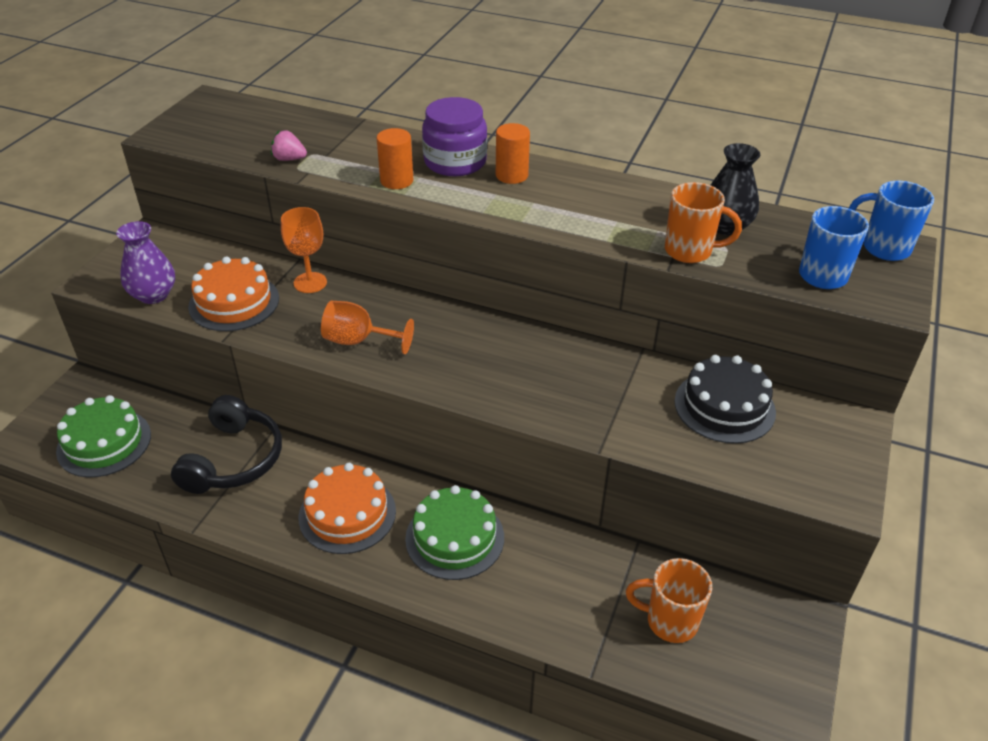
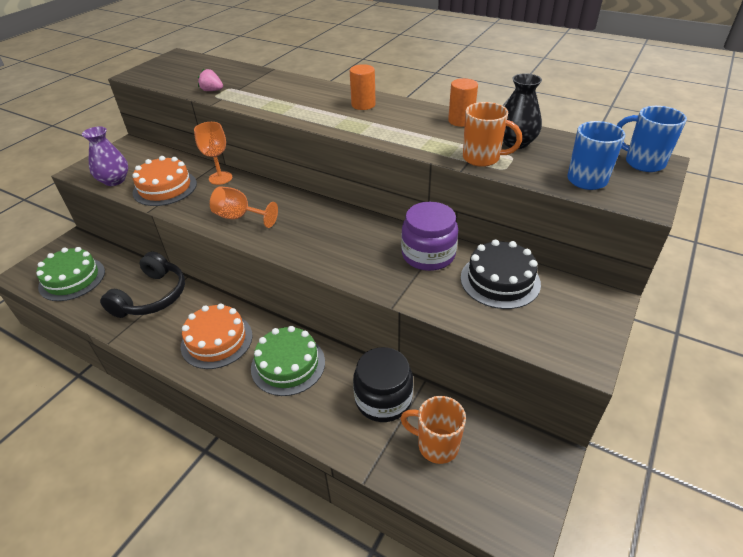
camera: 10 degrees right, 0 degrees up
(396, 181) = (280, 105): orange cylinder -> orange cylinder (461, 121)
(455, 162) = (326, 95): purple jar -> purple jar (428, 255)
(591, 570) = (383, 399): none -> black jar

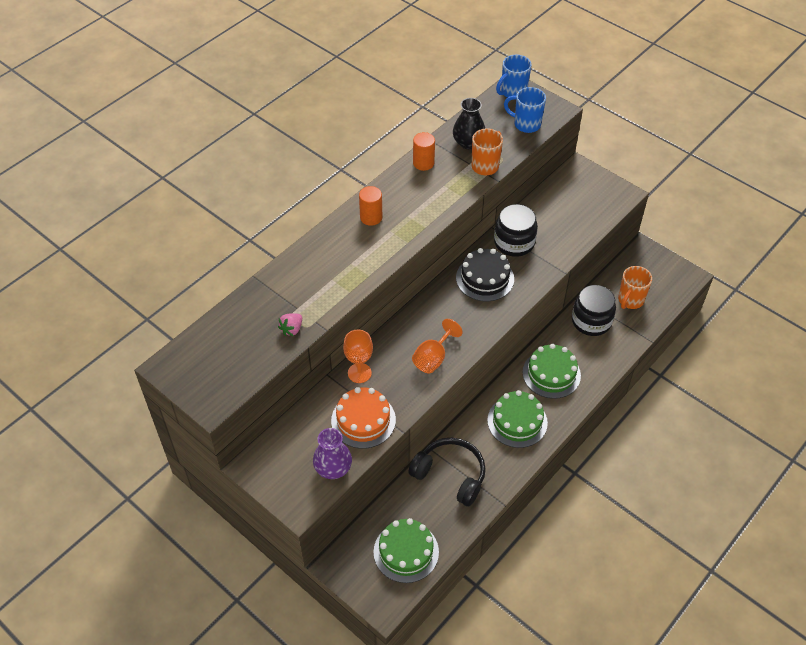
camera: 80 degrees left, 10 degrees up
(217, 340) = (517, 421): orange cake -> green cake
(428, 255) = (514, 242): purple jar -> black jar
(500, 280) = (550, 211): black cake -> black cake (485, 278)

